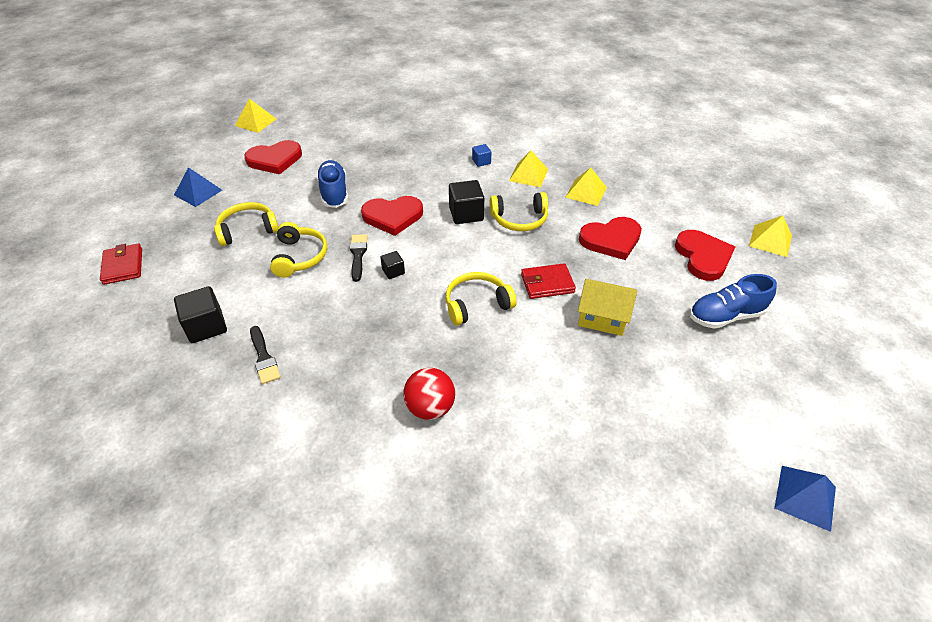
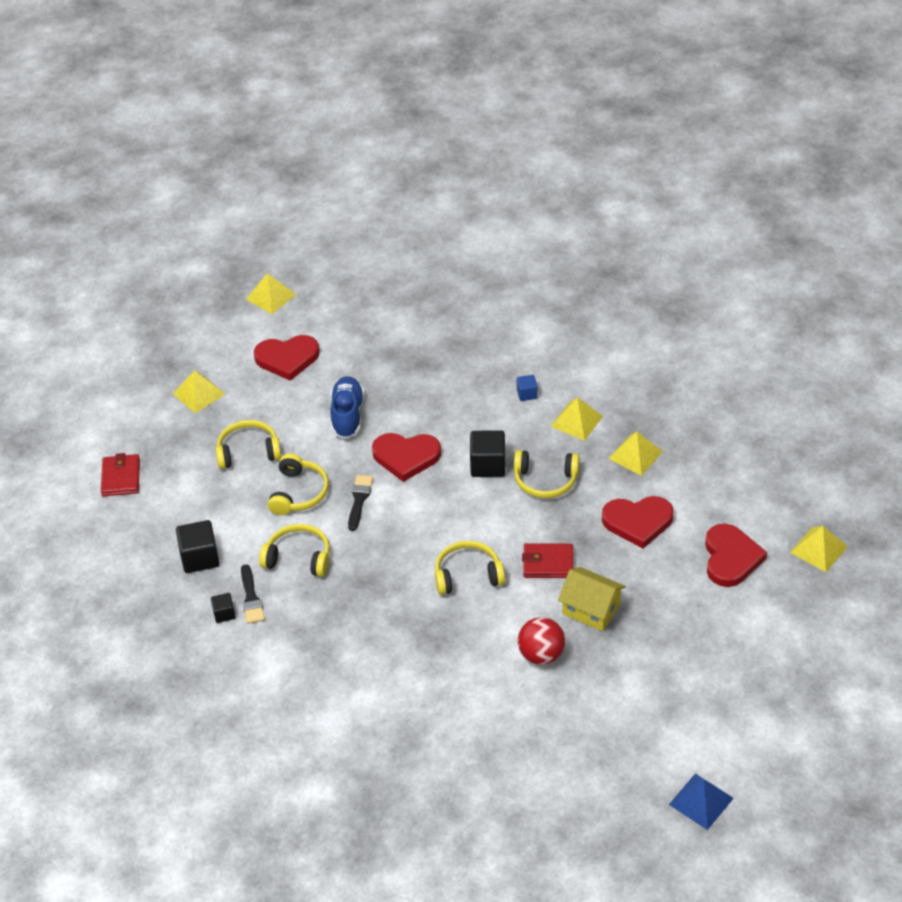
camera: 15 degrees right, 0 degrees up
(198, 192) = (199, 394): blue pyramid -> yellow pyramid
(308, 312) = (298, 558): none -> yellow headphones
(393, 271) = (392, 525): black cube -> black cube (224, 614)
(430, 408) = (395, 670): red ball -> red ball (541, 654)
(725, 316) = (719, 627): blue shoe -> none

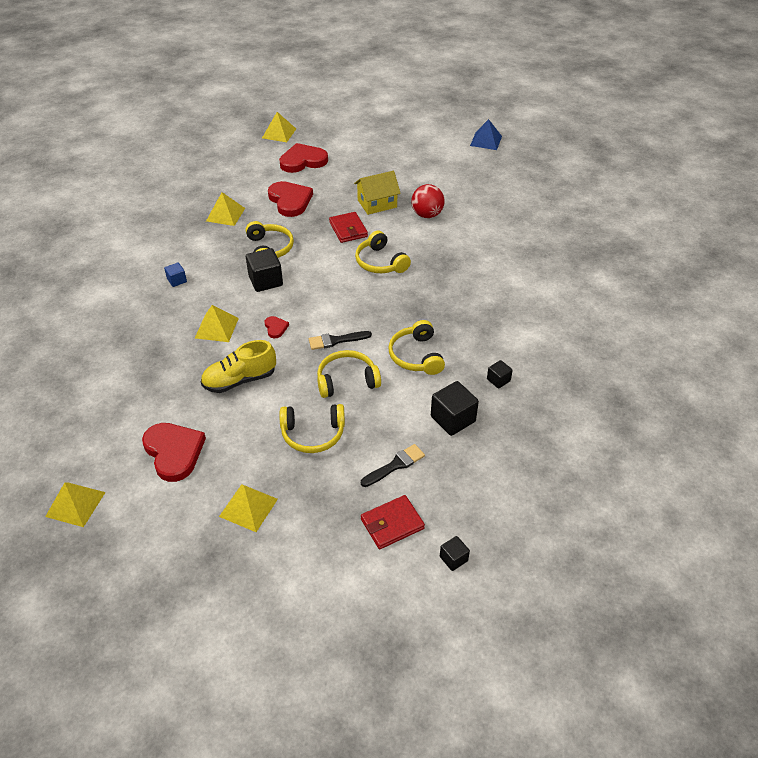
camera: 115 degrees left, 0 degrees up
(63, 506) = (453, 558): none -> black cube
(248, 451) = (313, 434): yellow headphones -> yellow headphones turned 60 degrees counterclockwise
(251, 598) = (473, 369): black brush -> black brush (395, 465)
(347, 415) = (240, 380): blue shoe -> yellow shoe
(406, 457) = (276, 328): red heart -> red heart, size x0.46
(576, 421) = (200, 248): yellow pyramid -> yellow pyramid (217, 328)
(591, 609) = (377, 203): yellow house -> yellow house turned 60 degrees clockwise

